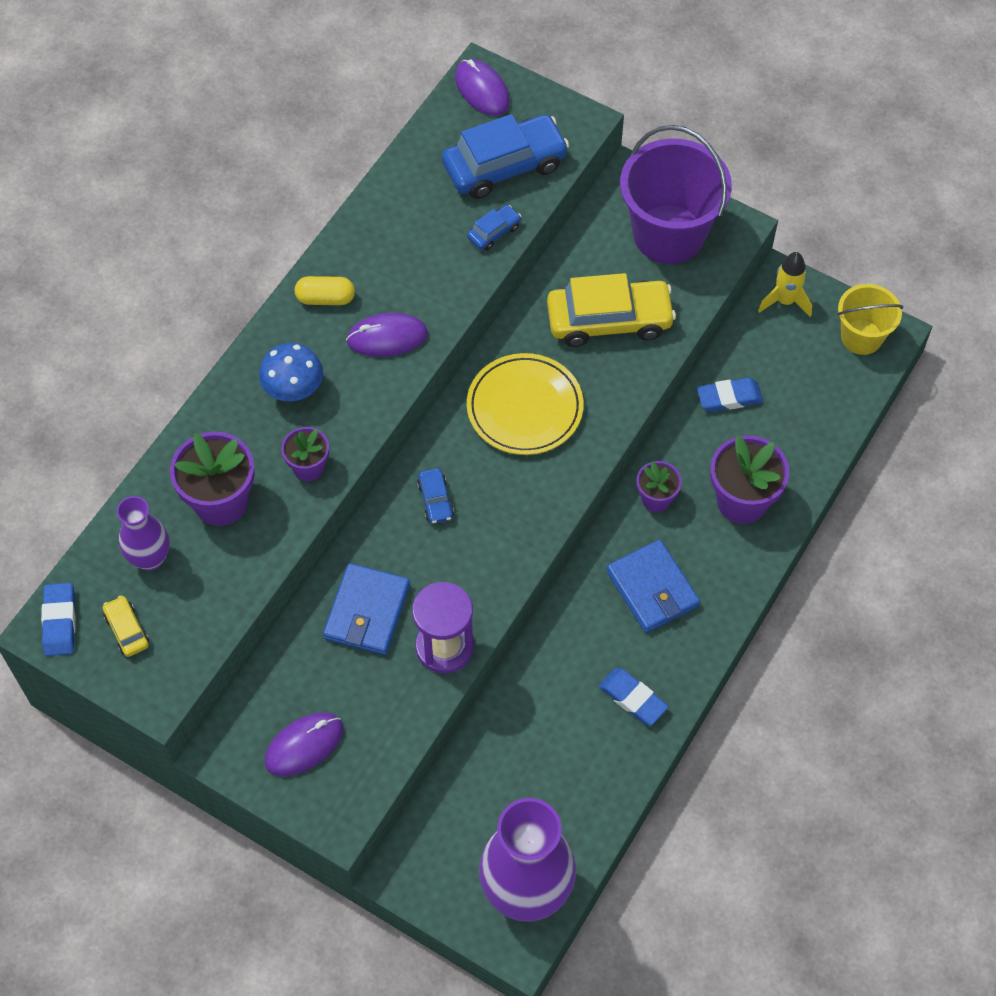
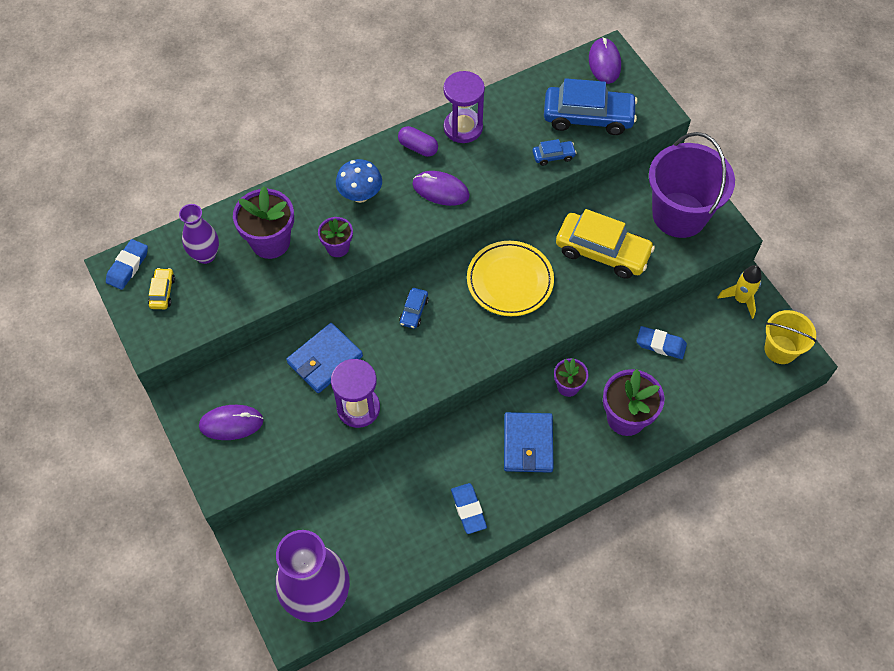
camera: 30 degrees right, 0 degrees up
(325, 298) = (418, 147): yellow capsule -> purple capsule
(364, 248) = (463, 128): none -> purple hourglass

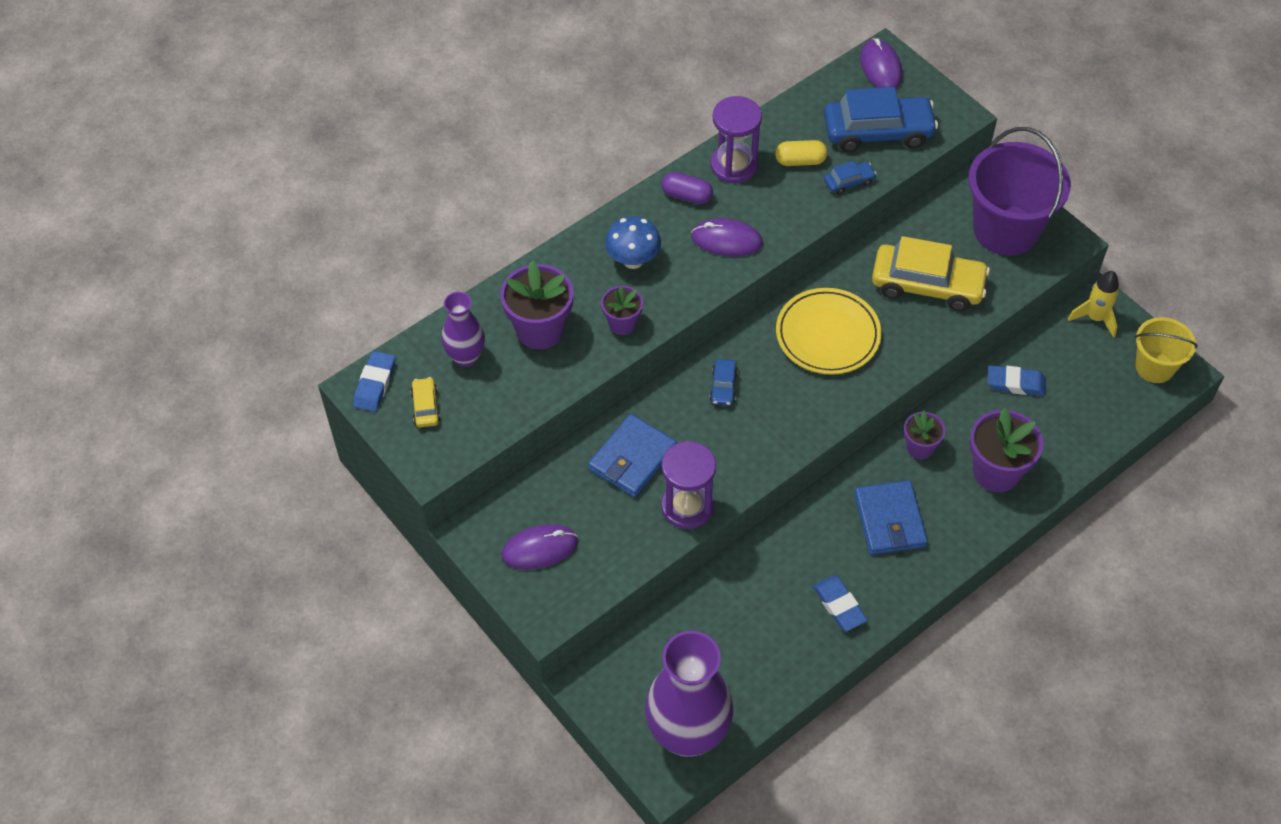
camera: 10 degrees left, 5 degrees down
(518, 132) = (800, 161): none -> yellow capsule

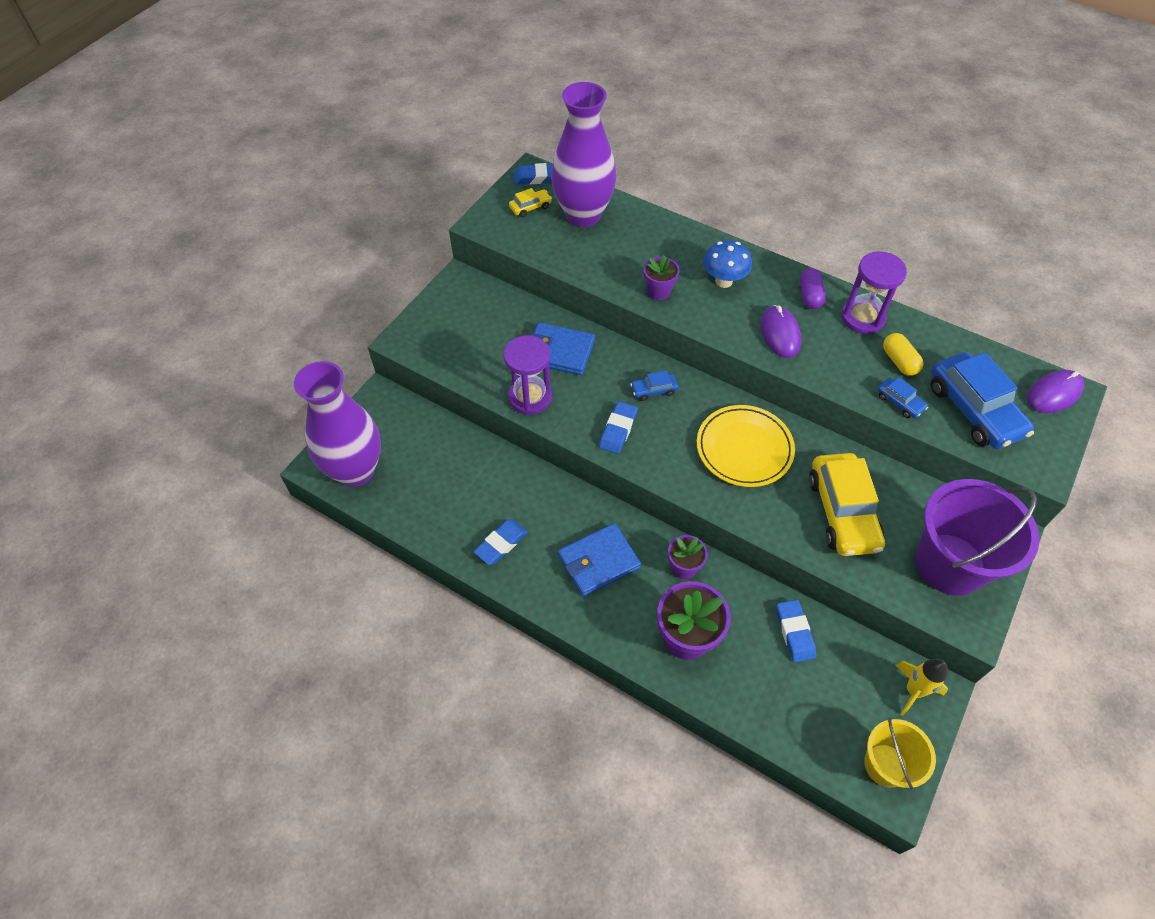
camera: 70 degrees right, 0 degrees up
(466, 357) = (583, 215): purple vase -> purple vase, size x1.87
(540, 330) = (628, 246): purple flower pot -> none
(540, 549) = (459, 320): purple mouse -> none
(764, 436) = (618, 430): none -> blue eraser

